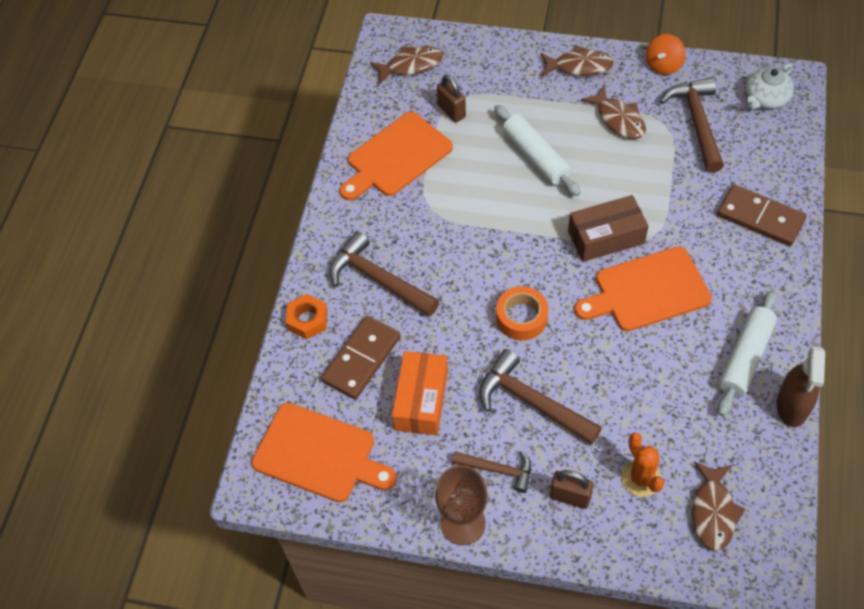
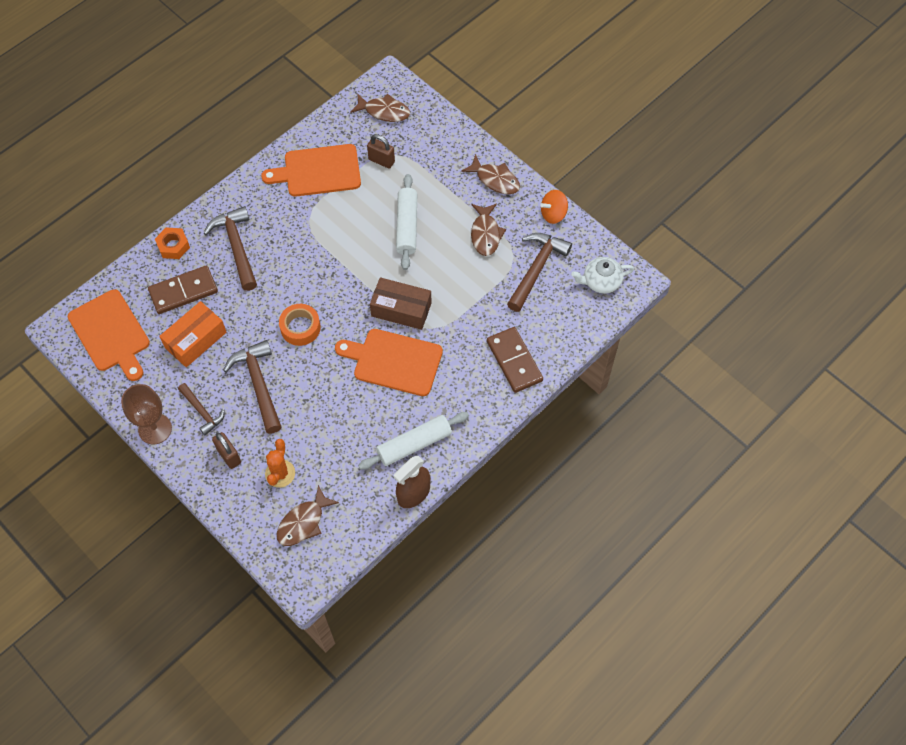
camera: 30 degrees right, 5 degrees up
(451, 111) = (381, 160): brown padlock -> brown padlock turned 60 degrees counterclockwise

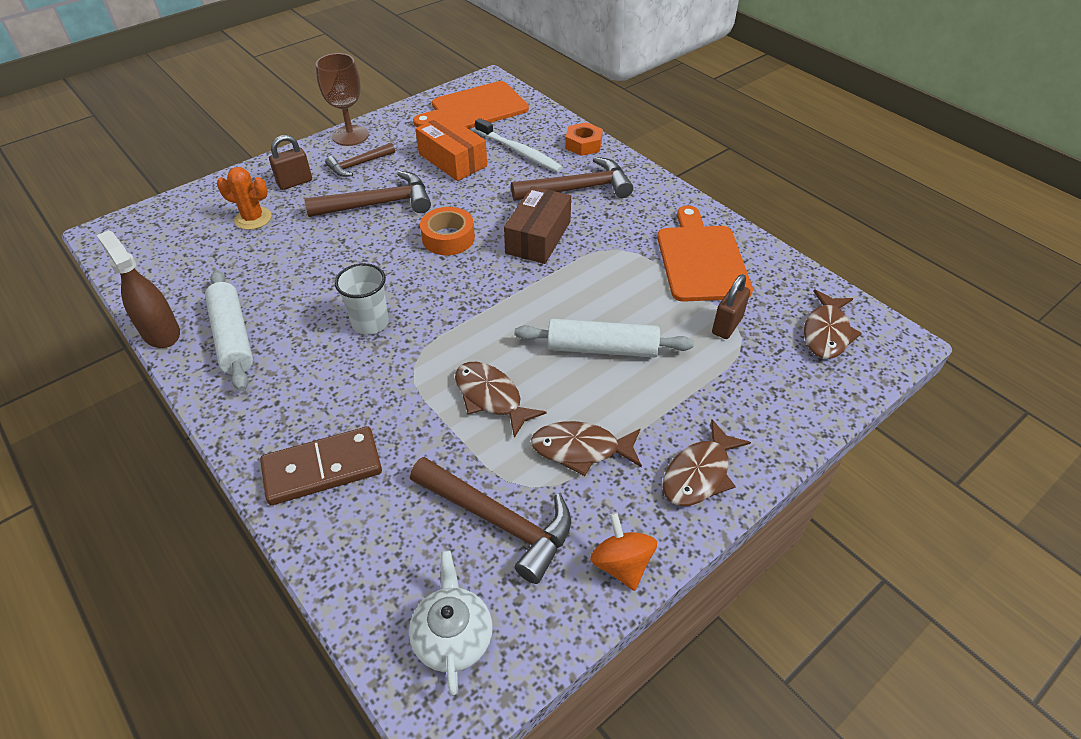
camera: 95 degrees right, 15 degrees down
(183, 291) = (519, 152): brown domino -> white toothbrush
(303, 522) = (181, 235): brown fish -> brown fish (491, 397)
(394, 361) = (370, 323): orange cutting board -> white cup
(401, 309) = (454, 334): brown box -> brown box (538, 237)

